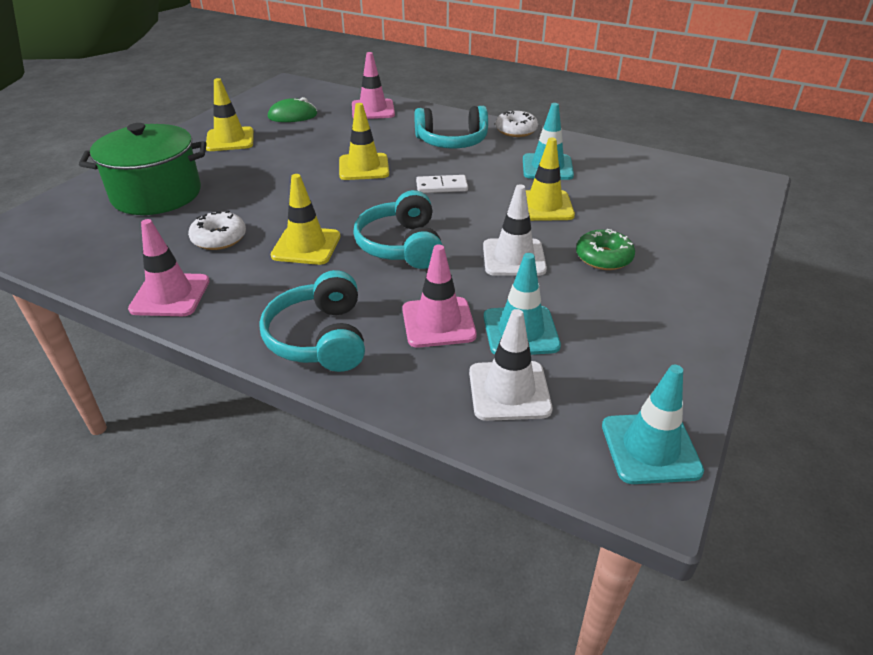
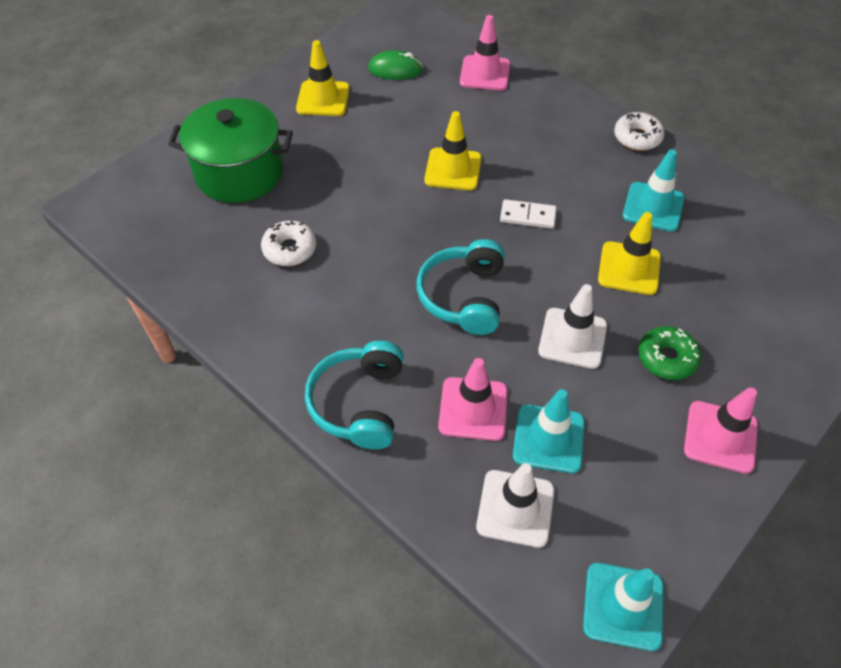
camera: 15 degrees right, 15 degrees up
(170, 295) = (235, 317): pink traffic cone -> pink traffic cone (720, 437)
(306, 246) = (370, 277): yellow traffic cone -> none
(452, 141) = (559, 144): turquoise headphones -> none

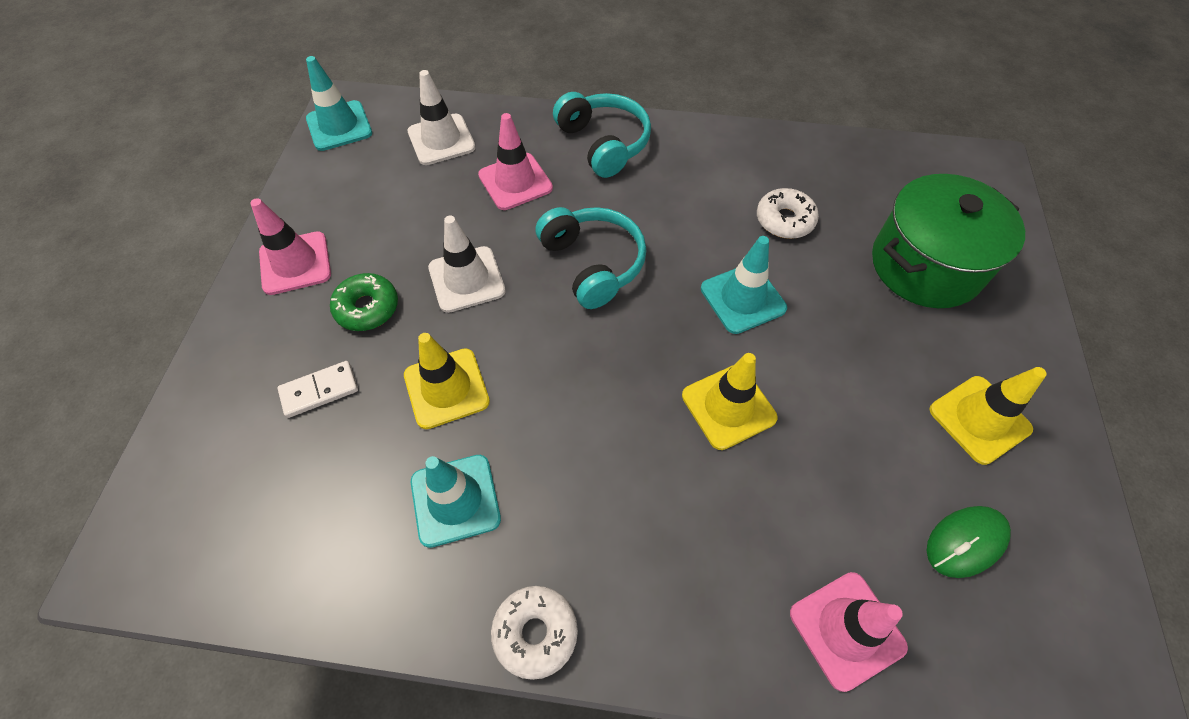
camera: 145 degrees right, 5 degrees up
(528, 216) = (596, 392): white domino -> white domino (319, 390)
(548, 438) = (442, 191): turquoise traffic cone -> turquoise traffic cone (743, 298)

